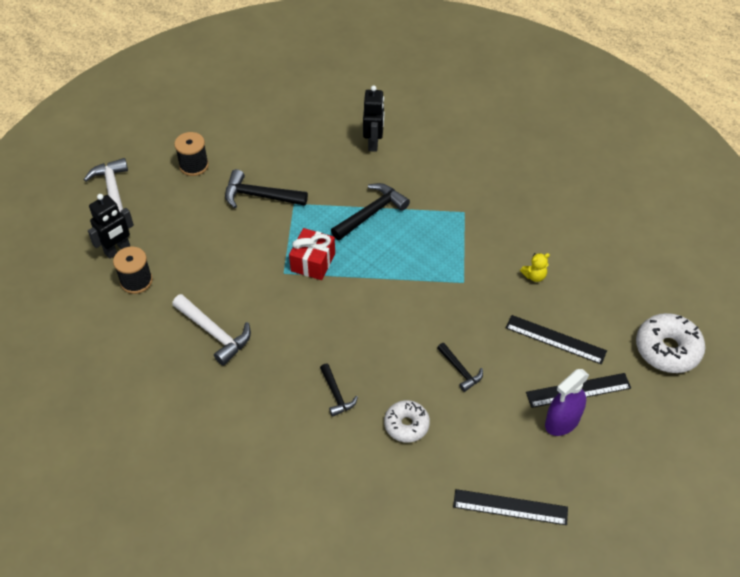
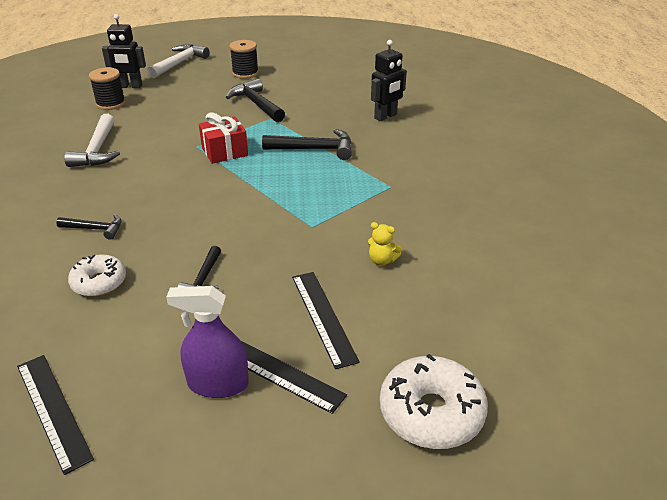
camera: 45 degrees right, 15 degrees down
(336, 394) = (95, 229): black hammer -> black hammer turned 105 degrees counterclockwise

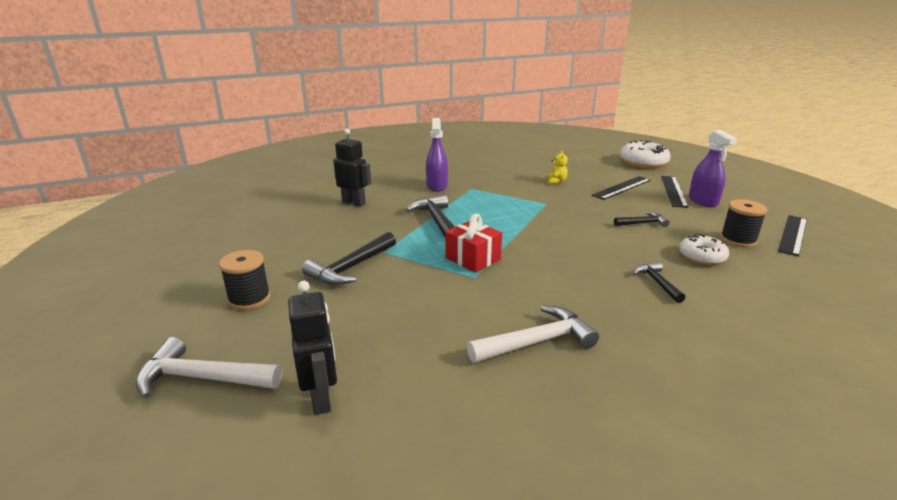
camera: 110 degrees left, 10 degrees down
(111, 104) = (399, 392): black spool -> black spool (738, 240)
(410, 166) = (437, 186): none -> purple spray bottle

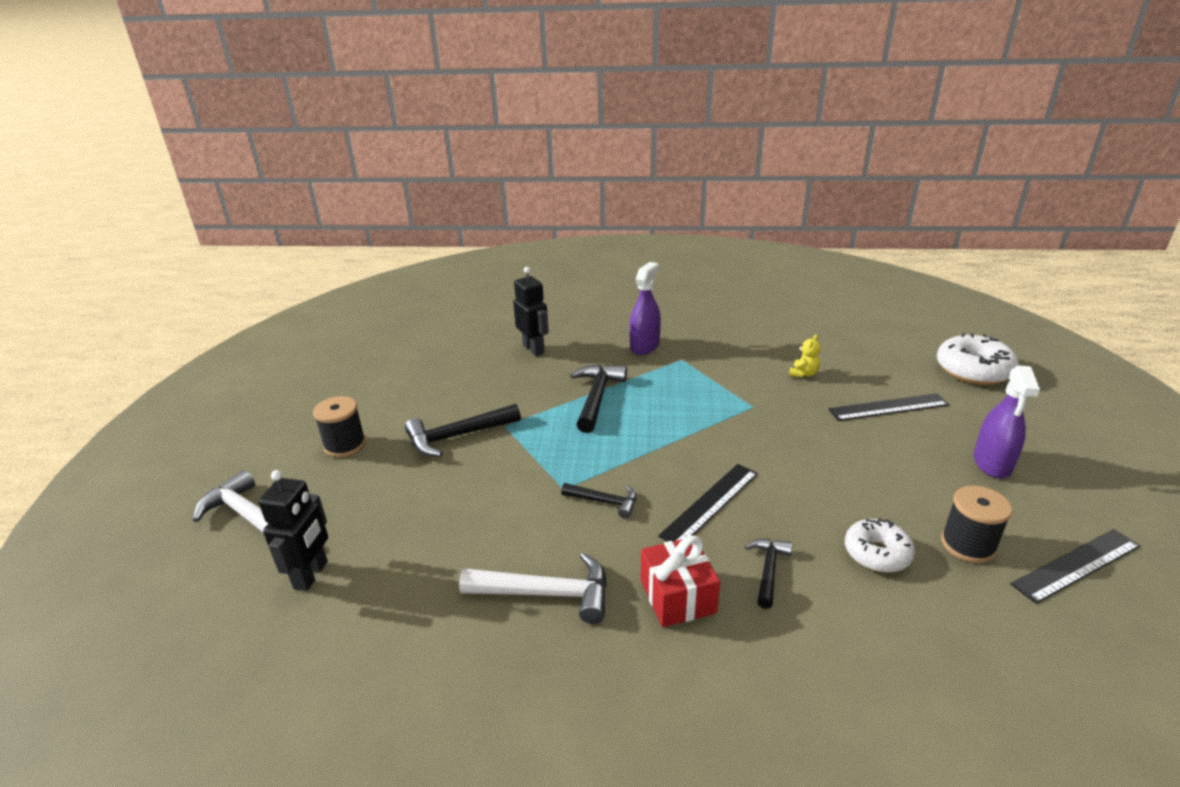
camera: 30 degrees right, 5 degrees up
(473, 258) = (585, 463): red gift -> red gift (677, 596)
(642, 223) = (852, 474): black hammer -> black hammer (604, 502)
(673, 191) = (964, 433): black ruler -> black ruler (710, 504)

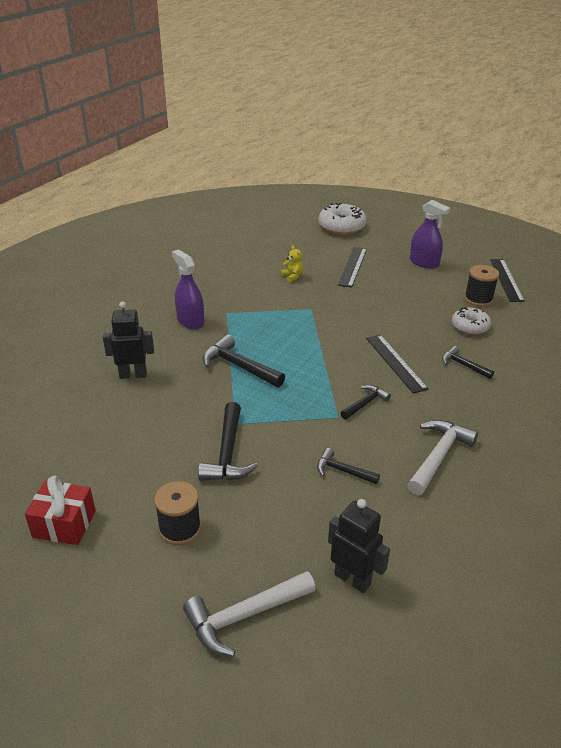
camera: 65 degrees left, 5 degrees up
(473, 519) = (343, 471): none -> black hammer
(677, 596) = (467, 404): red gift -> red gift (64, 524)

